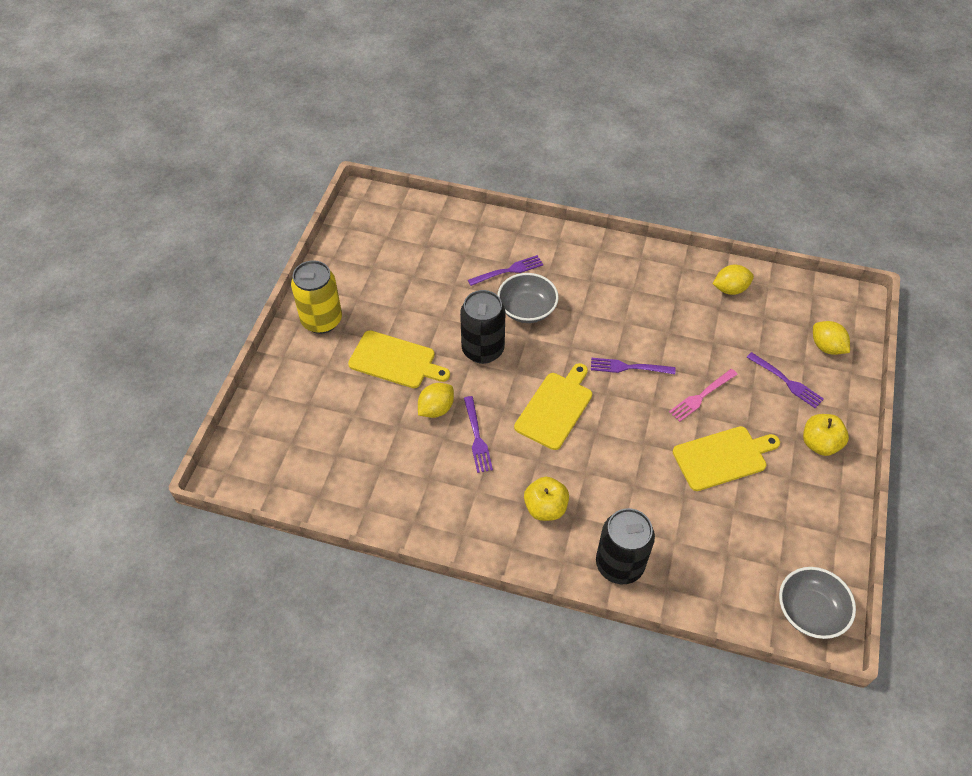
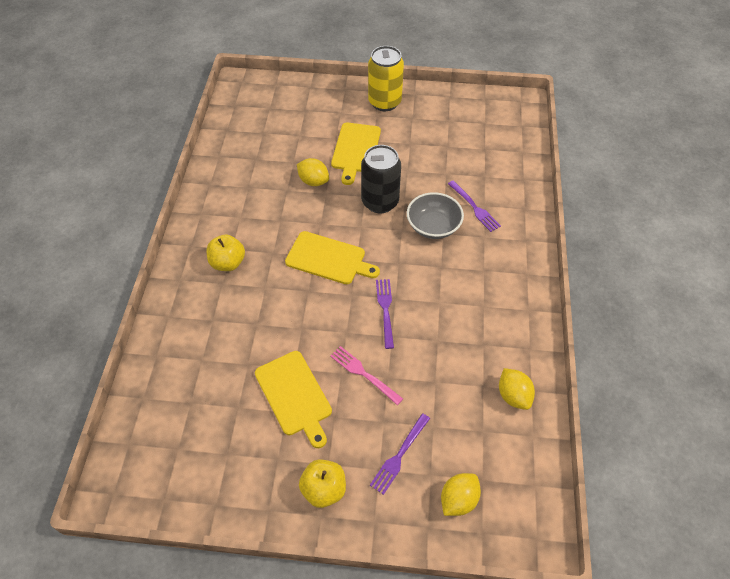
camera: 80 degrees right, 0 degrees up
(477, 437) = (290, 210): purple fork -> none
(619, 564) = (177, 319): black can -> none
(810, 611) = (133, 477): grey bowl -> none

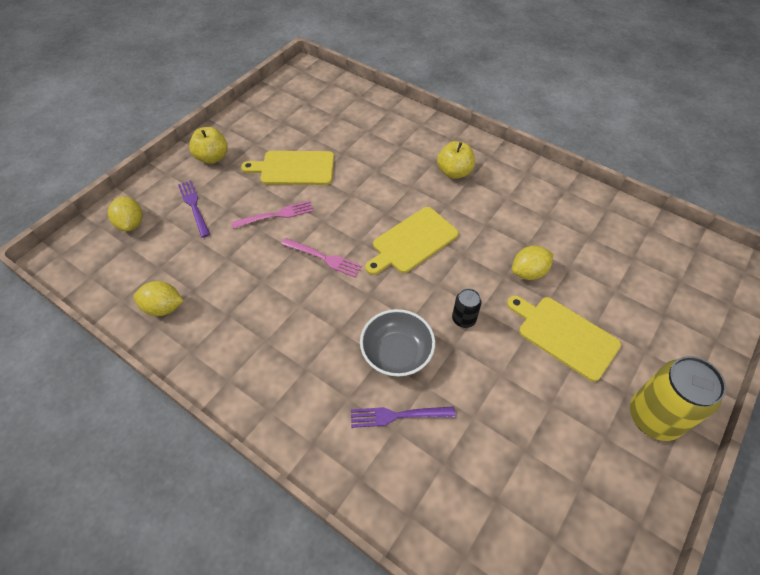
camera: 120 degrees right, 0 degrees up
(380, 202) = (463, 319): black can -> black can, size x0.51
(385, 310) = (324, 258): purple fork -> pink fork

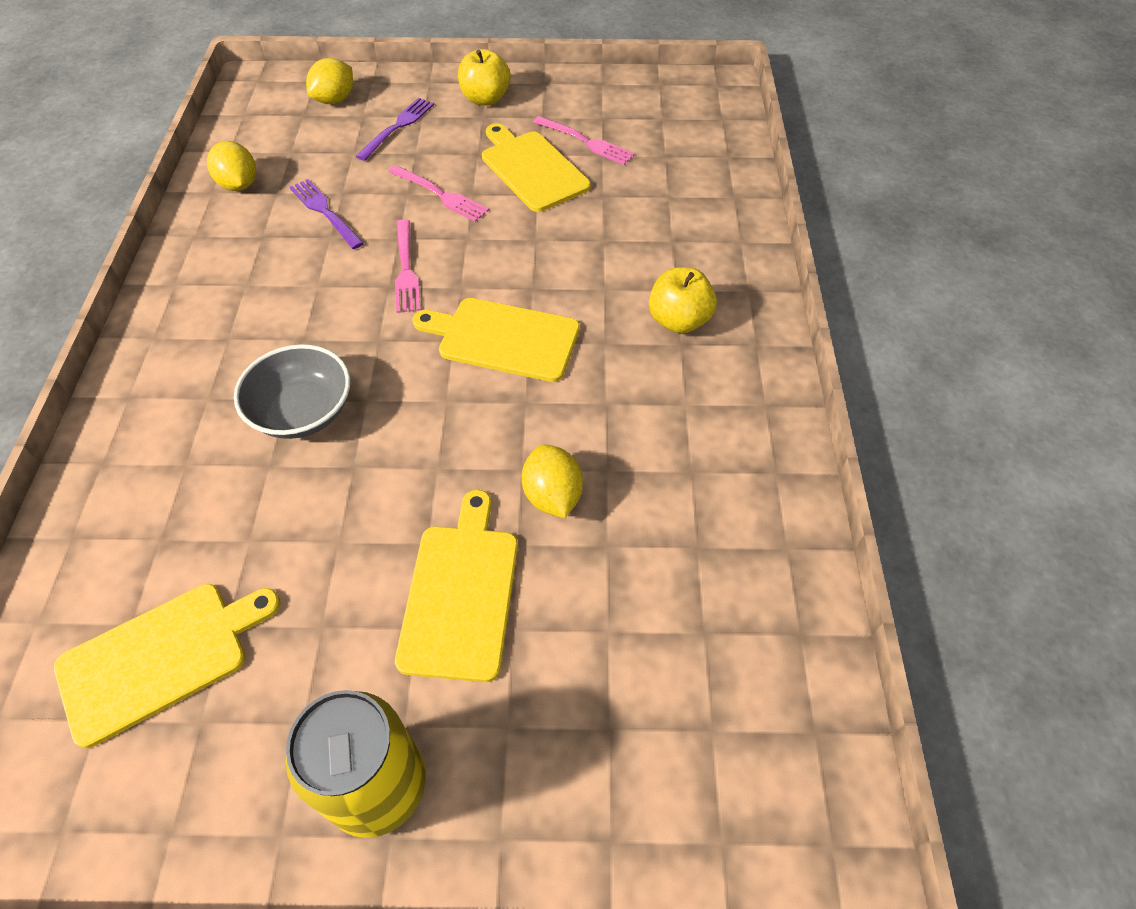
camera: 55 degrees right, 0 degrees up
(294, 137) = (586, 142): none -> pink fork
(398, 415) = (208, 458): purple fork -> purple fork (325, 212)
(463, 319) = (406, 456): black can -> none
(528, 272) = (552, 496): yellow lemon -> yellow lemon turned 45 degrees clockwise
(529, 492) = (161, 658): none -> yellow cutting board

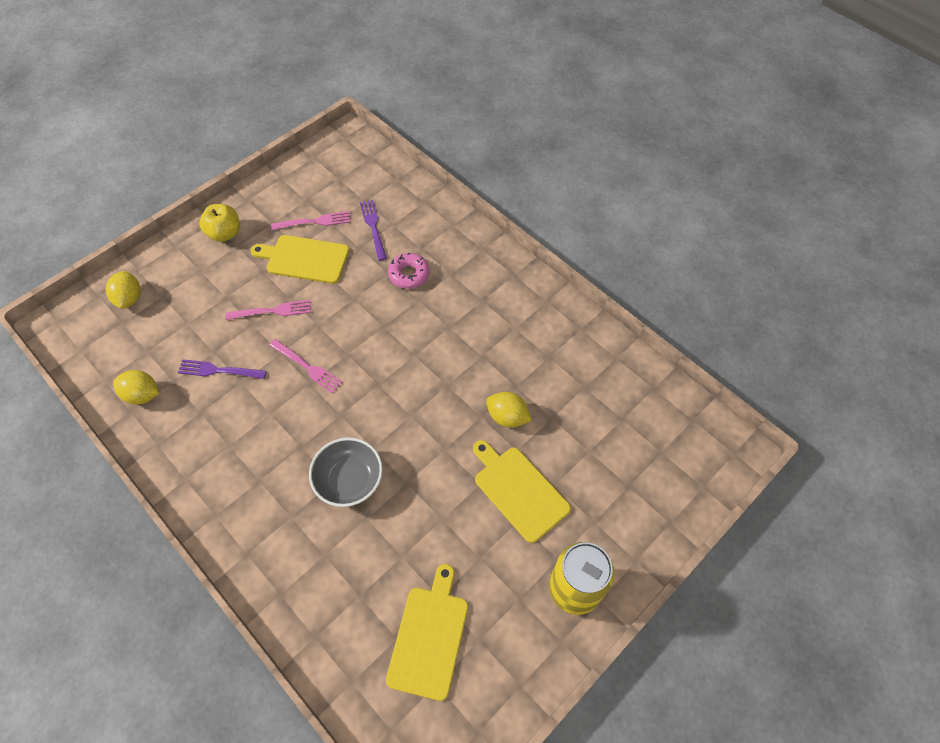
camera: 45 degrees left, 5 degrees up
(397, 127) = (194, 288): purple fork -> purple fork (373, 227)
(503, 338) = (400, 363): yellow cutting board -> none
(625, 257) = (409, 274): none -> pink donut
(678, 320) = (469, 289): yellow apple -> none

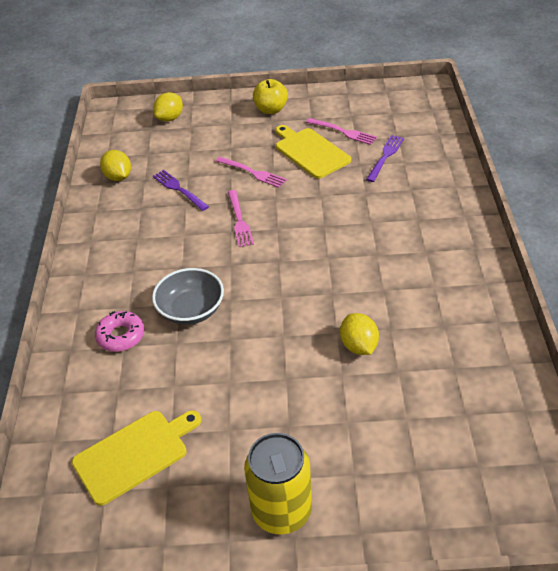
camera: 45 degrees right, 15 degrees down
(409, 274) = (381, 201): pink donut -> pink donut (121, 336)
(519, 490) = (312, 404): yellow cutting board -> none

